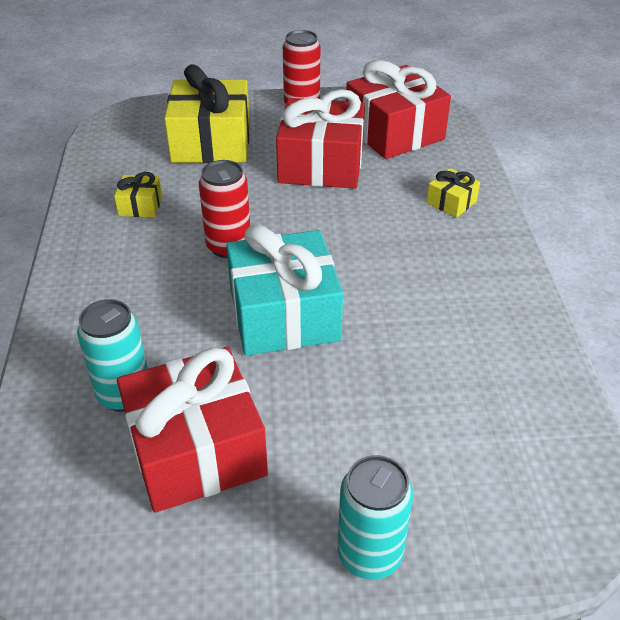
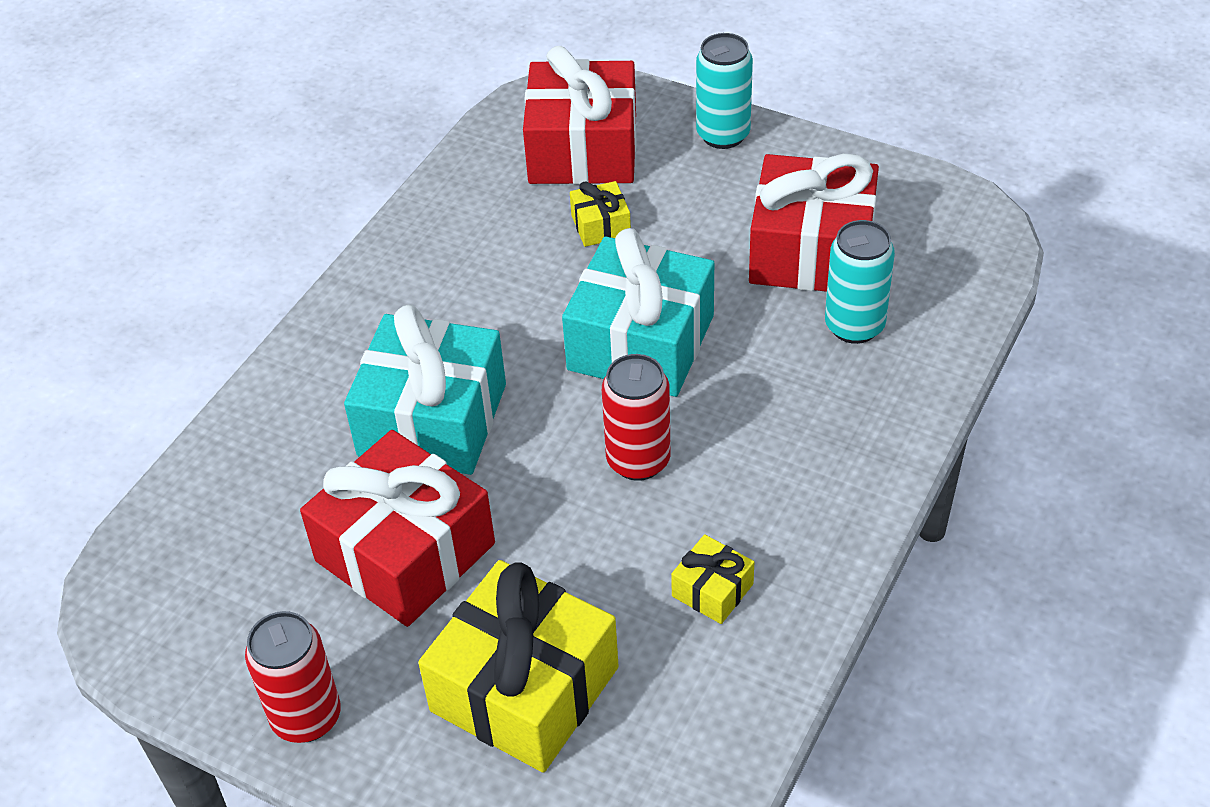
camera: 145 degrees left, 5 degrees up
(373, 220) = (433, 420): none -> turquoise gift
(394, 132) = (239, 569): red gift -> red gift (583, 149)
(451, 202) = (313, 404): yellow gift -> yellow gift (601, 225)

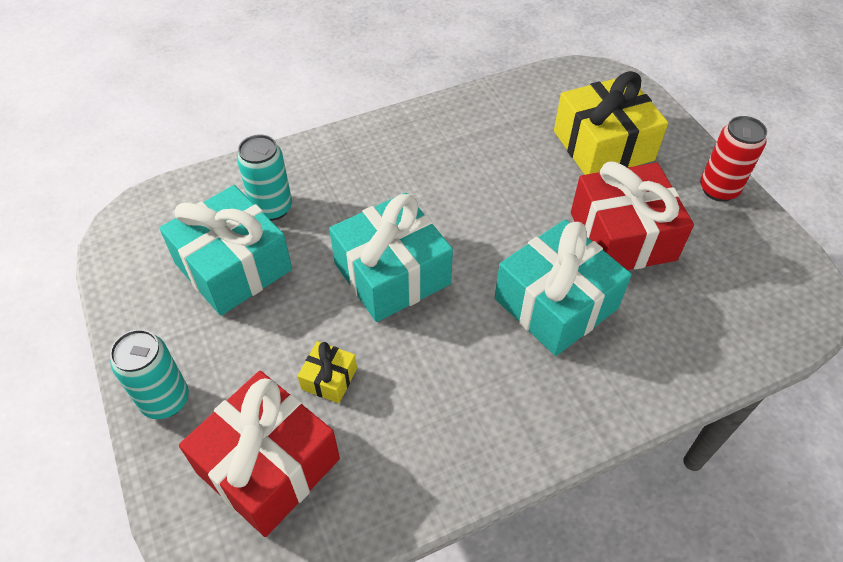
camera: 145 degrees left, 5 degrees up
(638, 460) = (460, 209): red can -> none
(712, 590) = (483, 135): yellow gift -> none
(811, 251) = (233, 266): red gift -> turquoise gift

